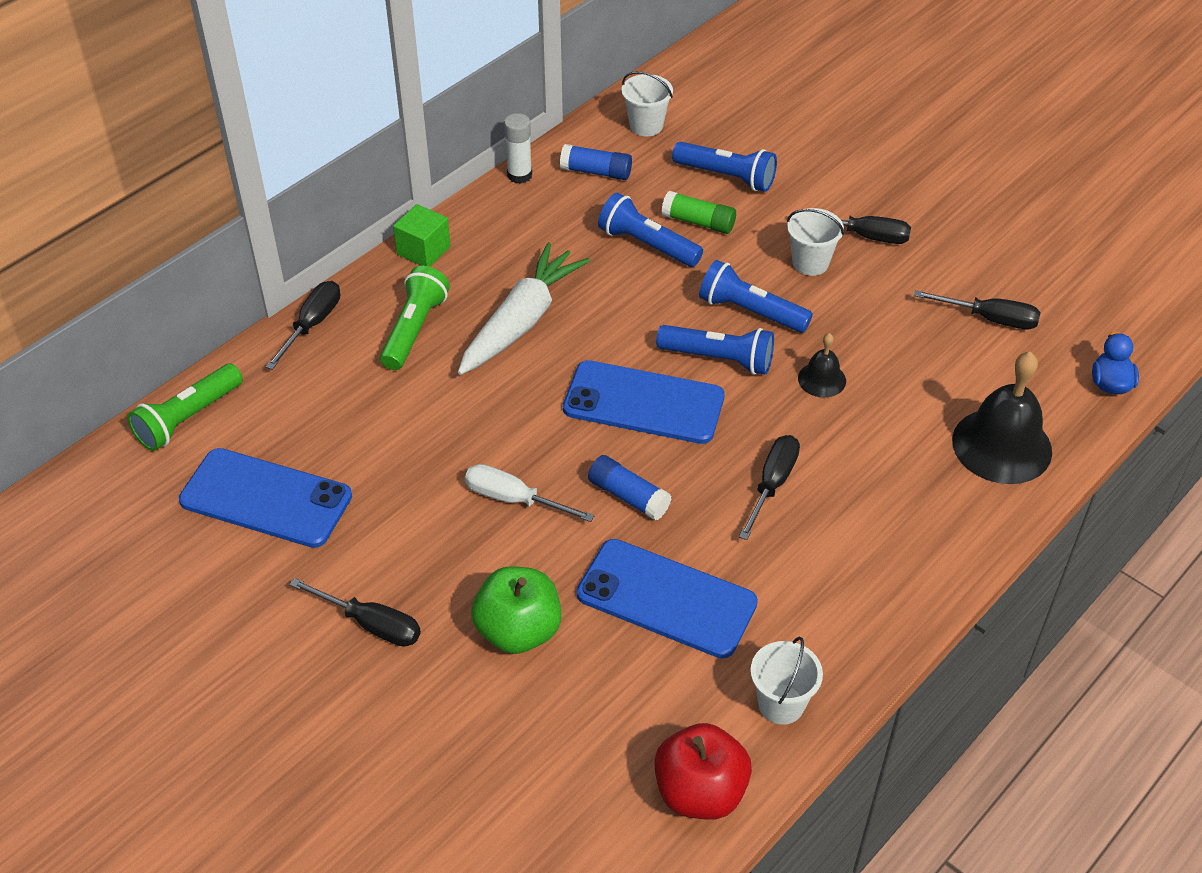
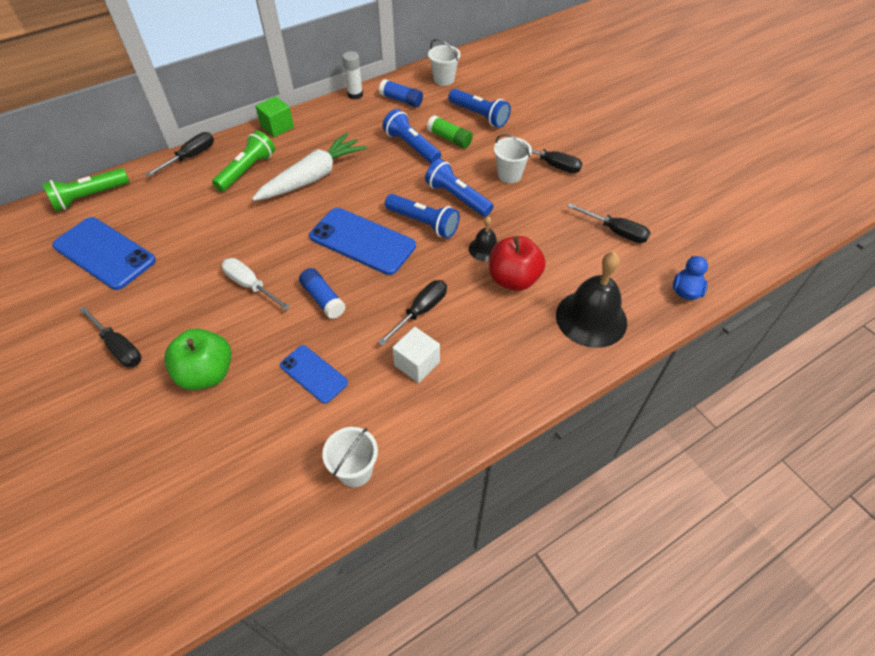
camera: 15 degrees right, 5 degrees up
(666, 598) = (313, 374): blue phone -> blue phone, size x0.58
(700, 792) = (267, 523): red apple -> red apple (513, 279)
(799, 554) = (417, 363): none -> white cube

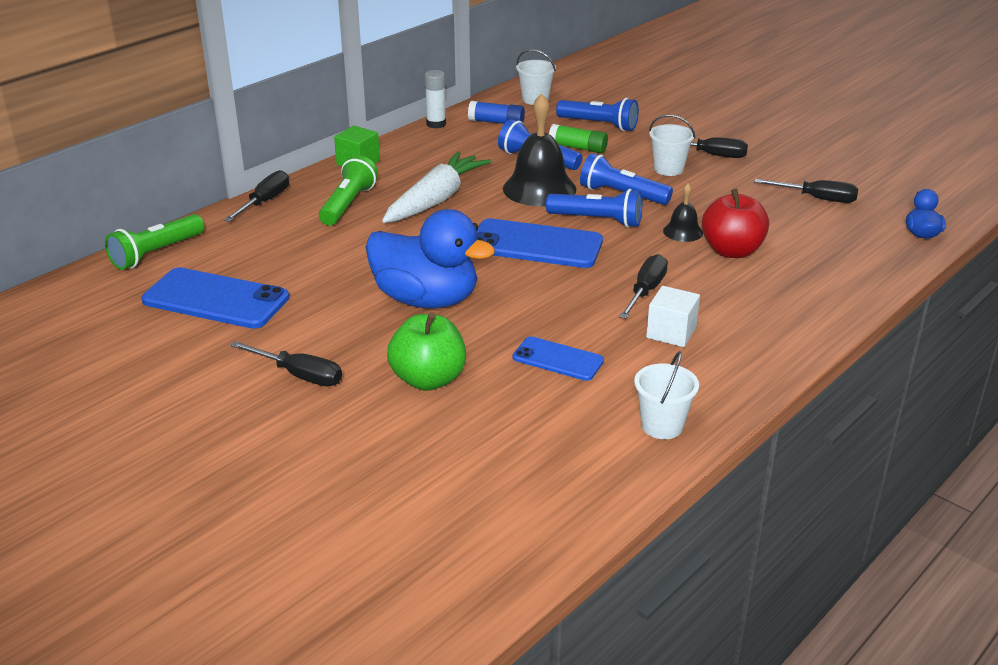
camera: 15 degrees left, 20 degrees down
(250, 285) = (426, 300): white screwdriver -> blue duck
(323, 299) = (524, 298): blue glue stick -> none
(591, 318) = (837, 269): black bell -> black bell (539, 188)

